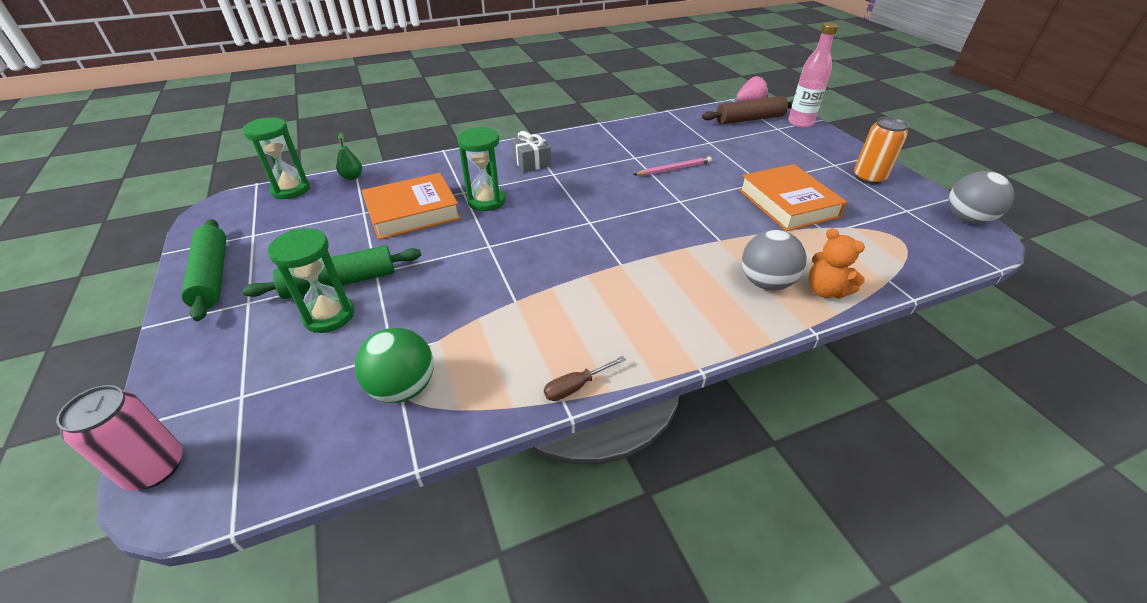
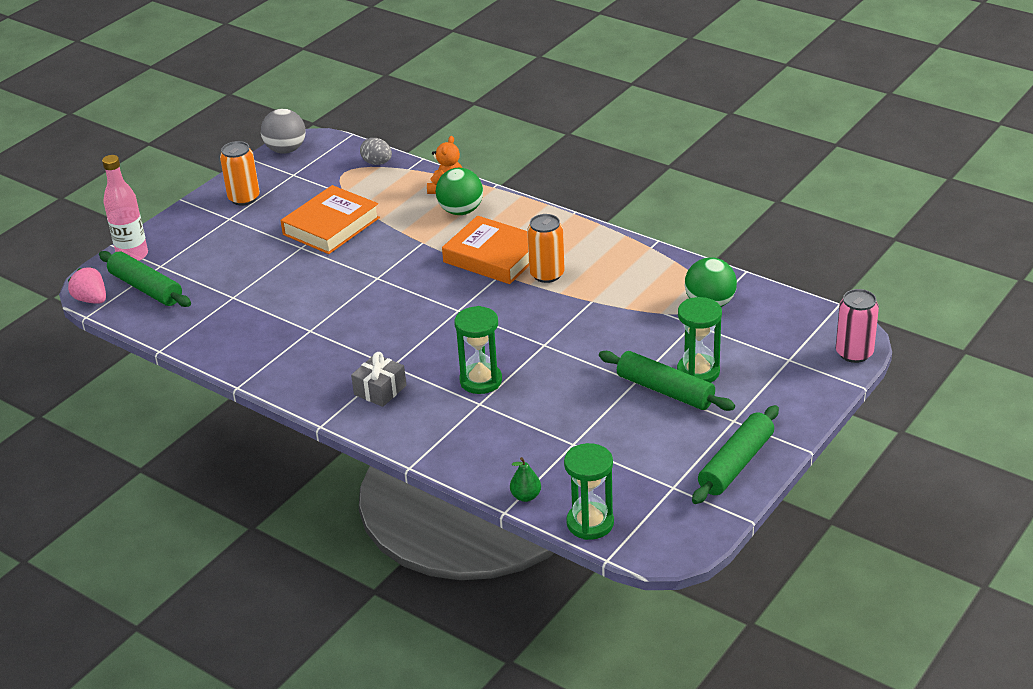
camera: 120 degrees left, 5 degrees down
(412, 212) = (542, 414): orange book -> orange book (493, 257)
(575, 387) = (636, 247): brown screwdriver -> none
(591, 291) = (547, 274): none -> orange can
(674, 169) = (316, 299): pink pencil -> none
(750, 119) = (146, 288): brown rolling pin -> green rolling pin
(765, 283) = (461, 211): grey ball -> green ball
(913, 264) = (377, 163): none -> grey egg

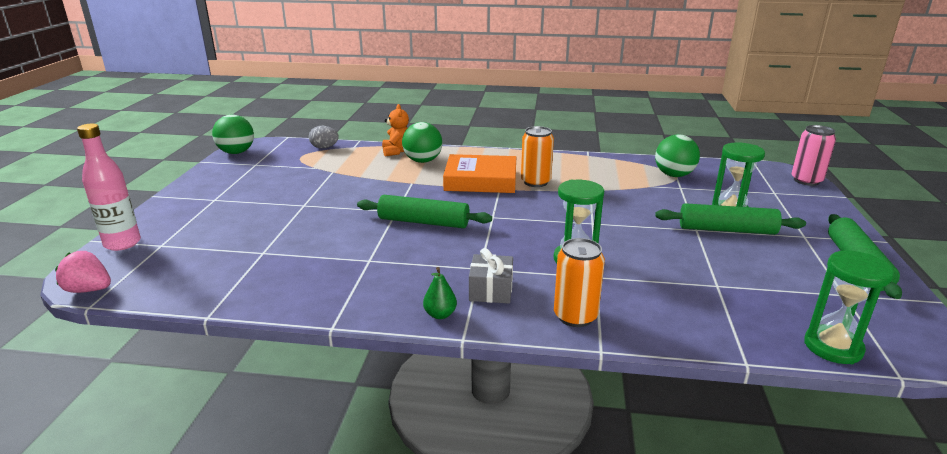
camera: 30 degrees left, 10 degrees down
(146, 288) = (155, 266): green rolling pin -> green rolling pin (423, 222)
(244, 198) = (219, 185): orange can -> orange can (575, 316)
(286, 150) = (236, 152): grey ball -> green ball
(331, 226) = (320, 187): orange book -> none
(526, 496) = (744, 342): green pear -> green pear (440, 314)

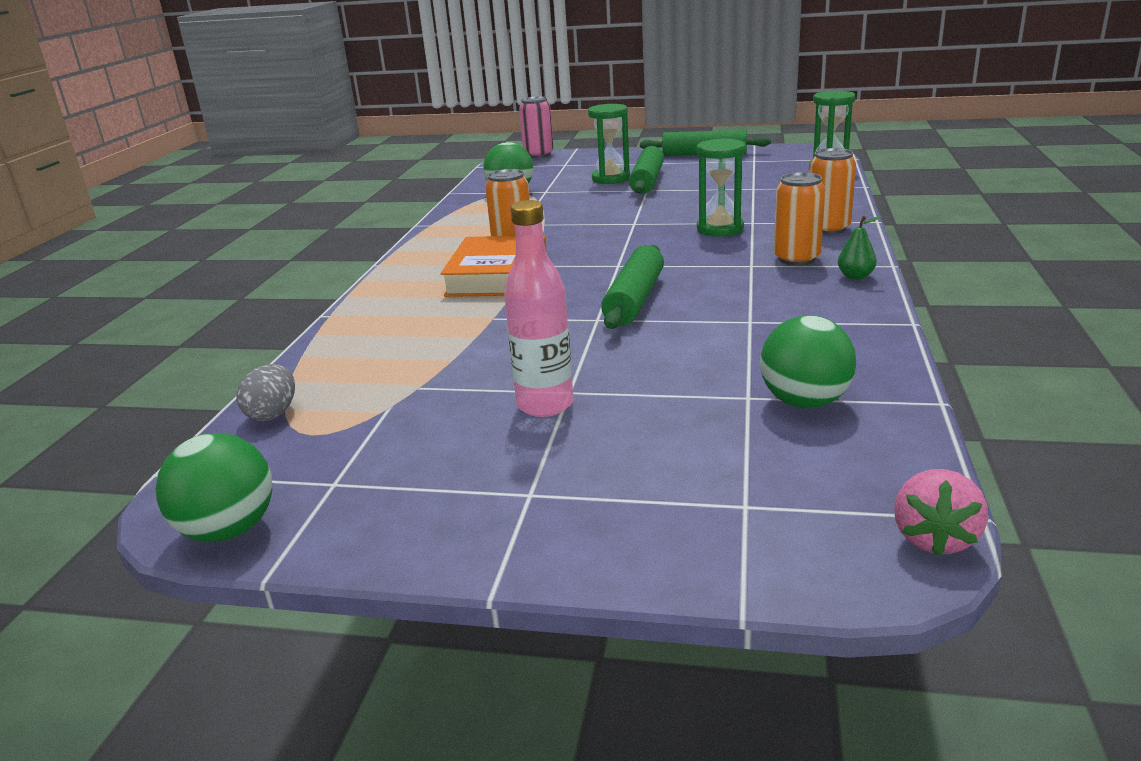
camera: 85 degrees left, 0 degrees up
(122, 243) = (749, 559): pink bottle -> pink bottle (545, 405)
(397, 151) = (343, 341): orange teddy bear -> none
(423, 161) = (402, 317): green ball -> green ball (804, 402)
(491, 290) = (796, 259): grey gift -> orange can

